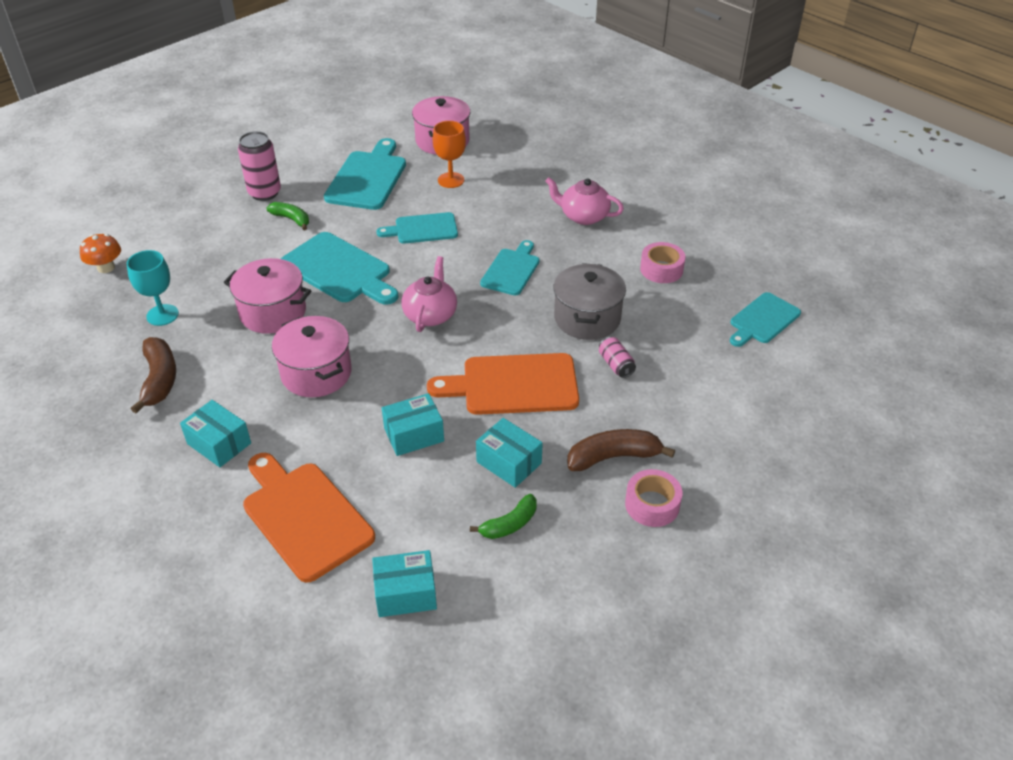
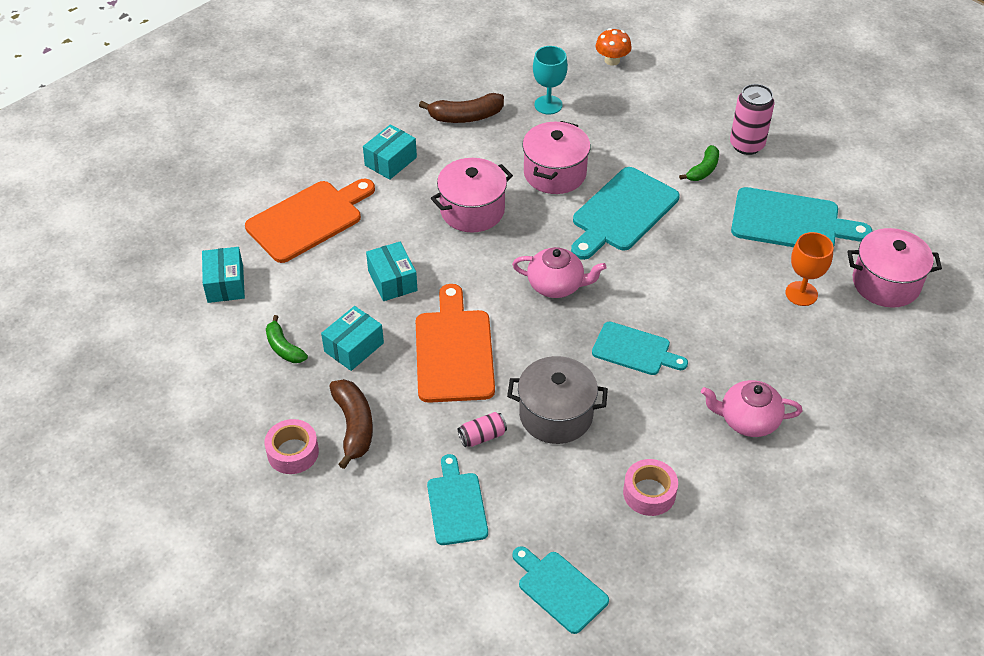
camera: 90 degrees right, 5 degrees up
(422, 229) = (700, 273): turquoise cutting board -> turquoise cutting board (456, 505)
(583, 216) = (747, 420): pink teapot -> pink teapot turned 105 degrees counterclockwise

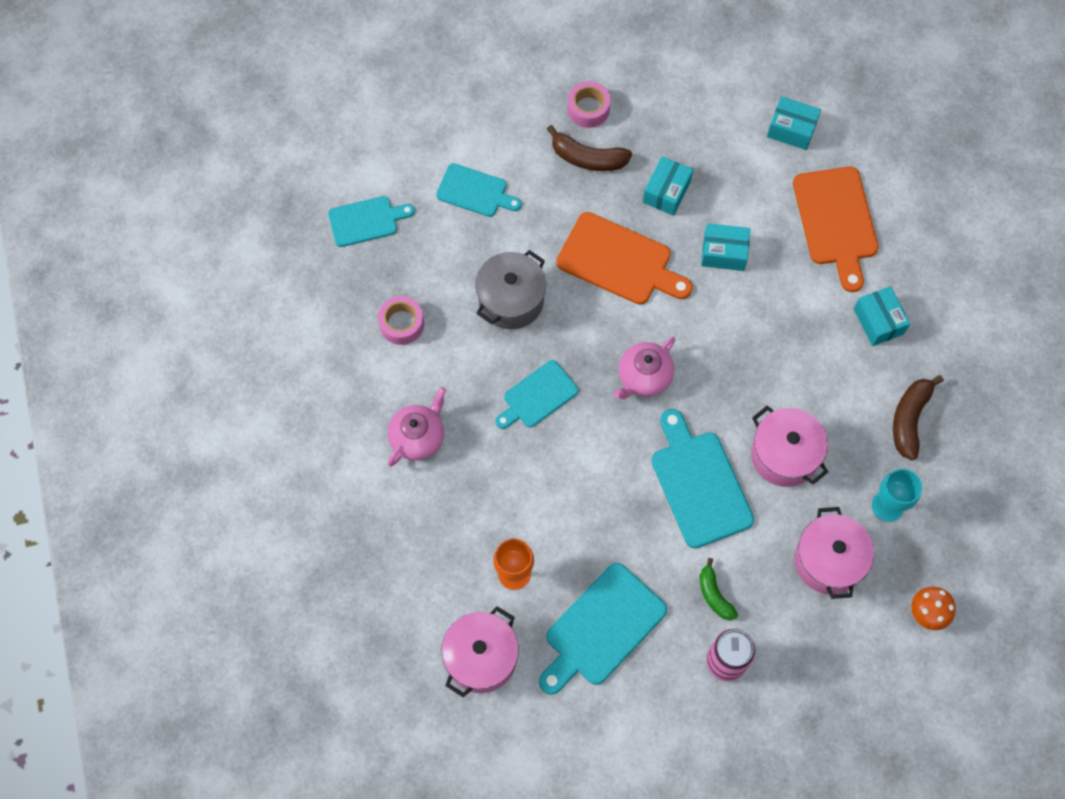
camera: 120 degrees right, 20 degrees up
(284, 348) = (695, 143): green banana -> none
(354, 347) = (666, 192): turquoise box -> turquoise box turned 45 degrees clockwise
(472, 210) = (774, 357): pink pot -> pink pot (828, 561)
(482, 436) = (524, 239): pink can -> none

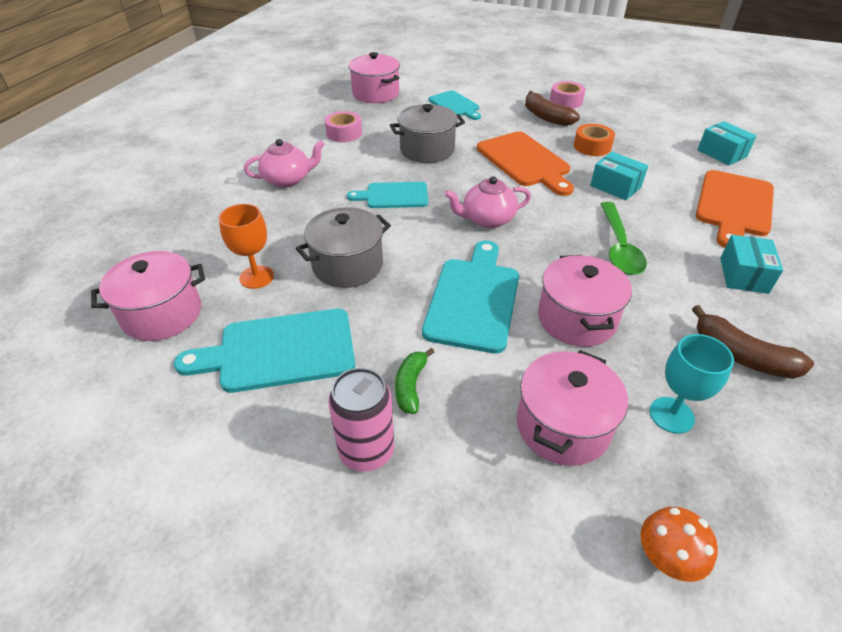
camera: 35 degrees right, 25 degrees down
(366, 221) = (375, 94): turquoise cutting board -> pink pot
(574, 512) = (348, 265): none -> grey pot
(666, 192) = (592, 146): turquoise box -> orange tape
(771, 345) = (619, 247): none -> green spoon
(909, 419) = (742, 356): brown banana -> brown banana turned 105 degrees counterclockwise

